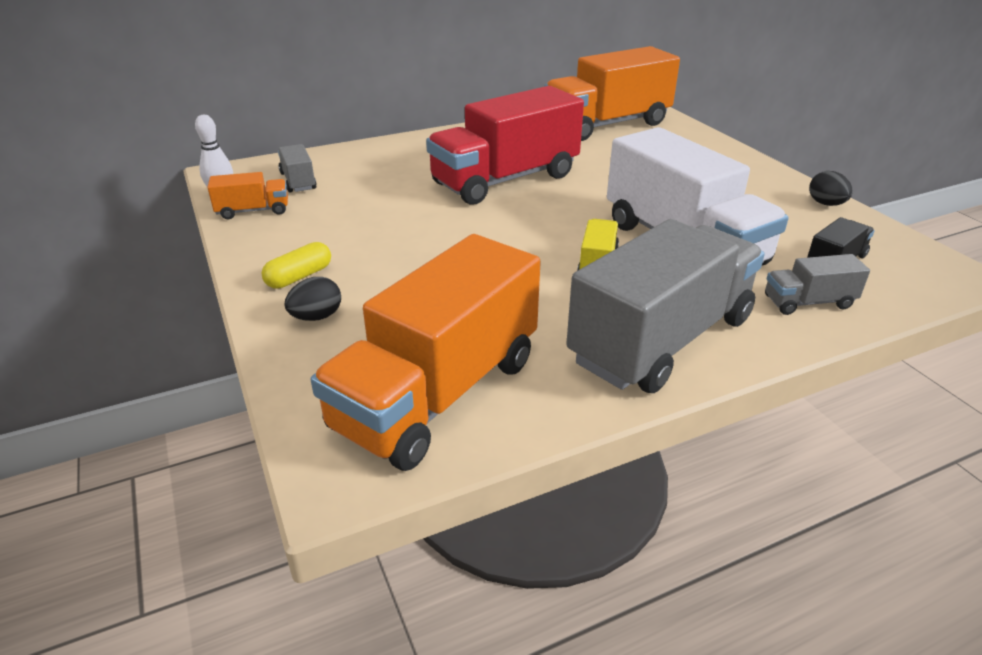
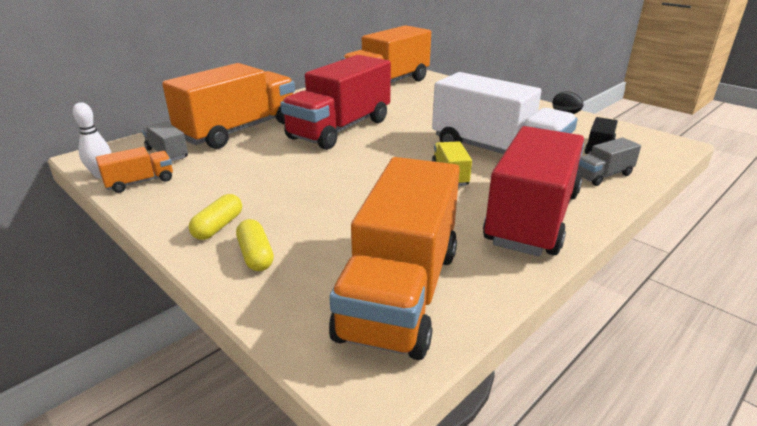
camera: 20 degrees left, 5 degrees down
(316, 317) = (256, 255): black egg -> yellow capsule
(389, 164) = (239, 130): none -> orange truck
(662, 340) = (532, 218): grey truck -> red truck

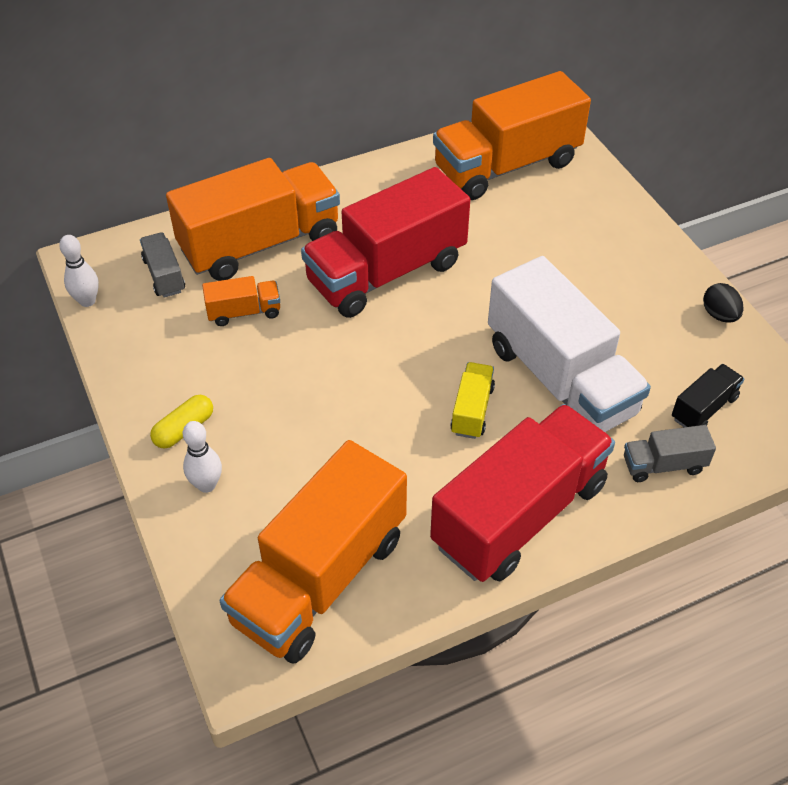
camera: 20 degrees right, 20 degrees up
(140, 182) = (124, 327): orange truck -> orange truck (244, 312)
(256, 255) = (206, 485): yellow capsule -> white bowling pin

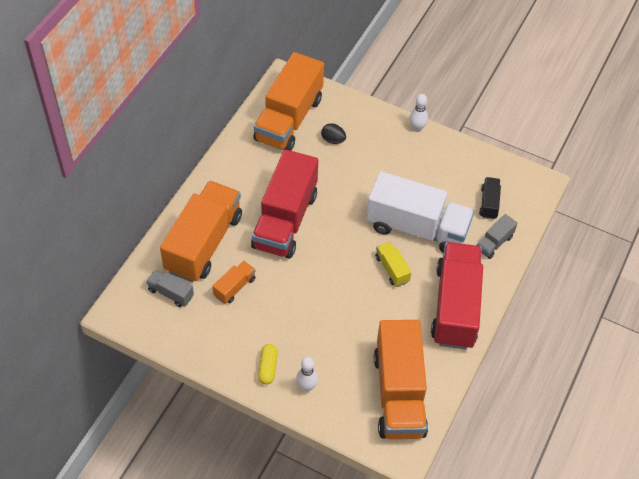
camera: 40 degrees left, 5 degrees up
(87, 301) = (144, 333): white bowling pin -> white bowling pin (417, 128)
(719, 315) = (458, 149): black egg -> black egg (333, 140)

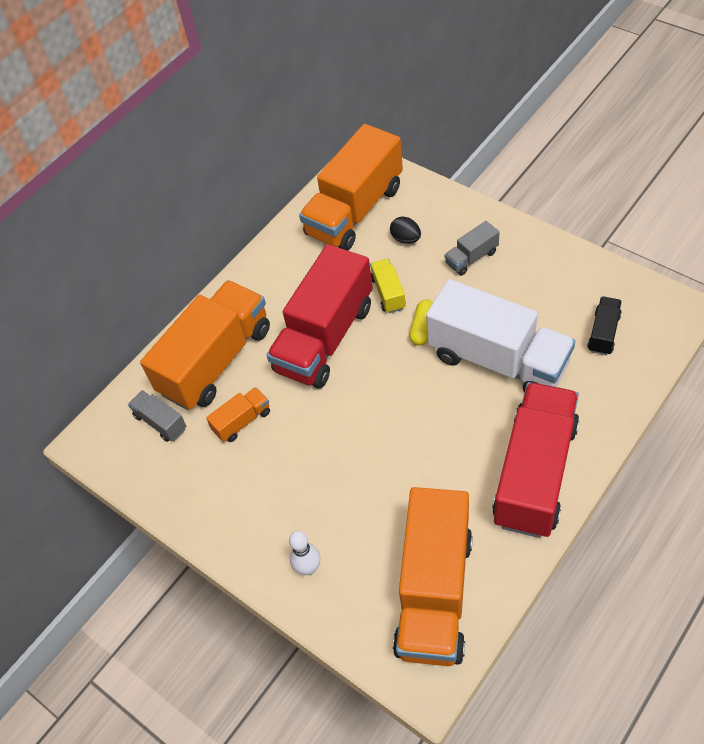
camera: 20 degrees right, 0 degrees up
(268, 367) = (262, 535): yellow capsule -> yellow capsule (423, 328)
(392, 269) = (454, 413): yellow truck -> yellow truck (388, 293)
(417, 128) = (519, 229): white bowling pin -> none
(494, 243) = (603, 388): grey truck -> grey truck (471, 258)

